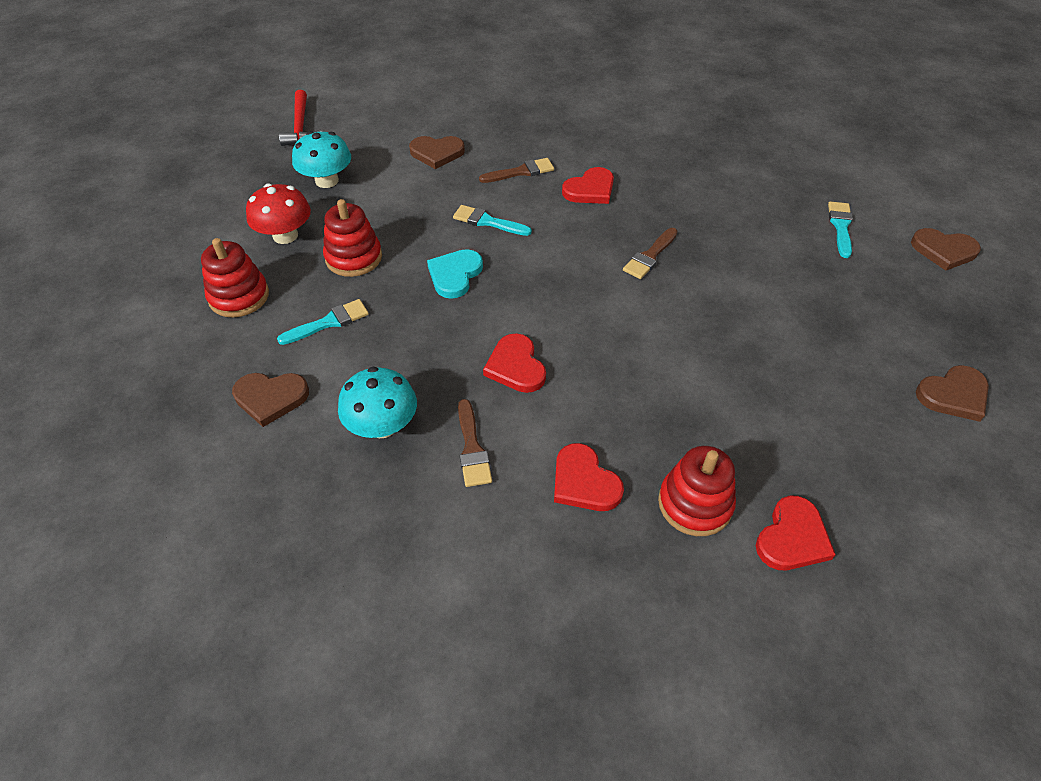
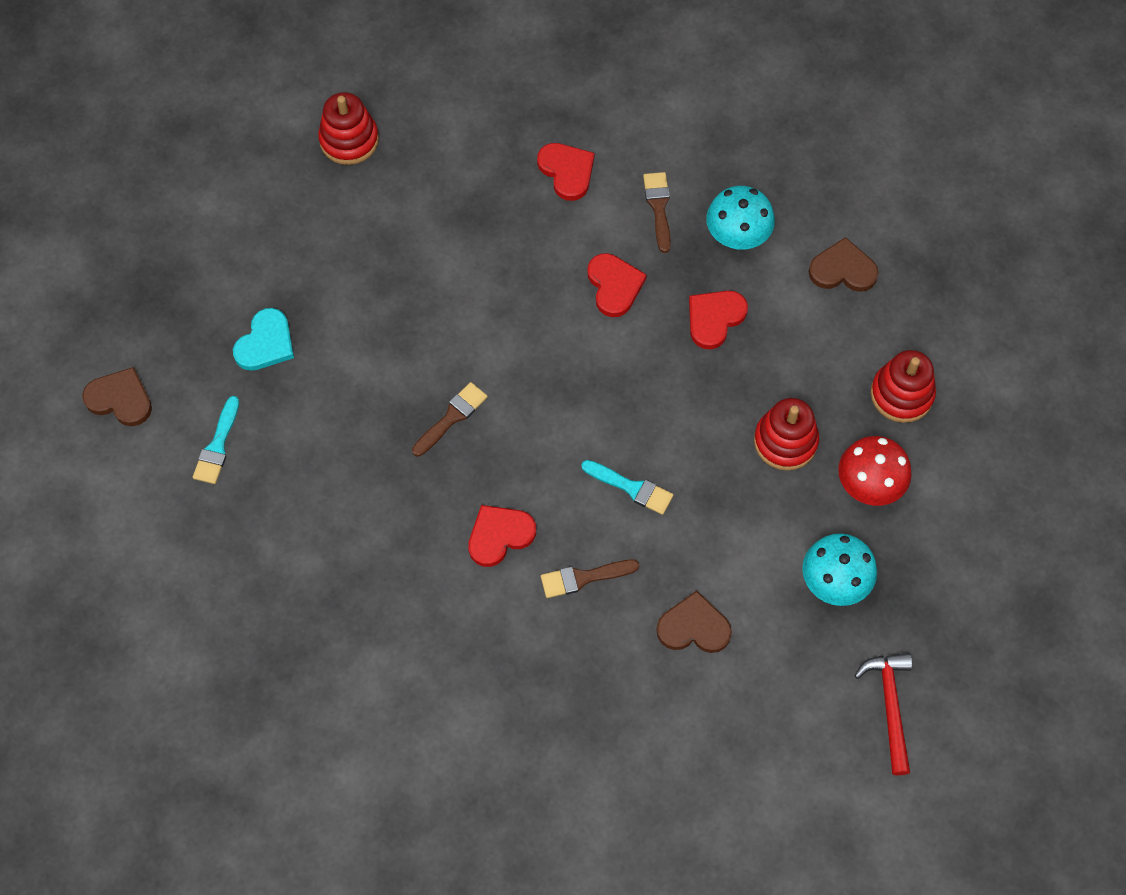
camera: 175 degrees left, 15 degrees up
(329, 322) = (801, 352): turquoise brush -> none
(455, 275) = (671, 406): turquoise heart -> turquoise heart (265, 343)
(695, 504) = (481, 147): red stacking toy -> red stacking toy (349, 140)
(792, 538) = (413, 117): red heart -> red heart (714, 318)
(953, 395) = (217, 225): brown heart -> none

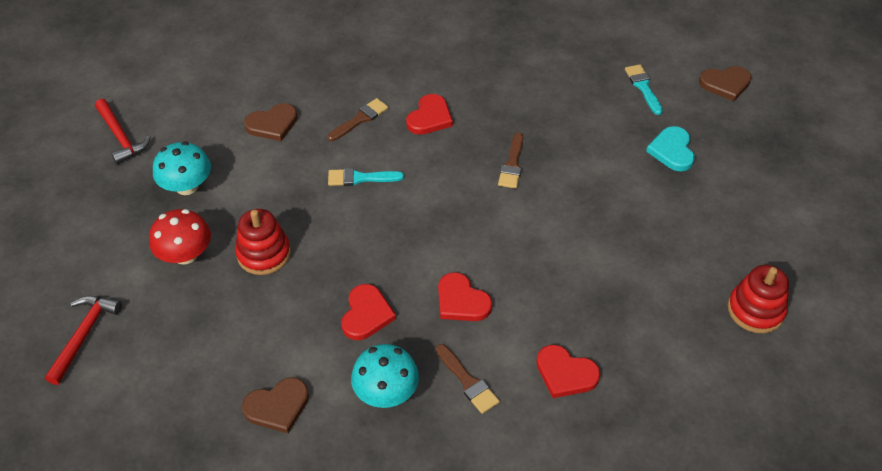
camera: 150 degrees right, 15 degrees down
(901, 394) = (184, 328): red stacking toy -> none
(1005, 437) = (84, 335): none -> red hammer

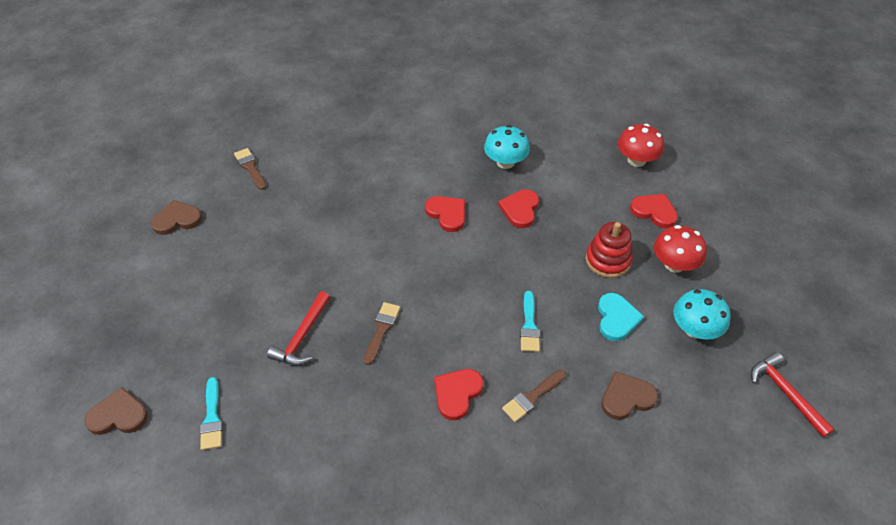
camera: 175 degrees left, 0 degrees up
(84, 335) = (730, 209): red hammer -> red hammer (302, 336)
(189, 411) = (636, 160): none -> red mushroom
(277, 407) = (578, 159): brown heart -> brown heart (177, 219)
(360, 178) = (529, 325): turquoise brush -> turquoise brush turned 90 degrees clockwise
(468, 382) = (449, 164): brown brush -> brown brush (250, 167)
(565, 373) = (382, 165): red heart -> red heart (654, 211)
(672, 151) = (221, 333): turquoise heart -> turquoise heart (616, 318)
(755, 310) = (229, 194): red stacking toy -> none

